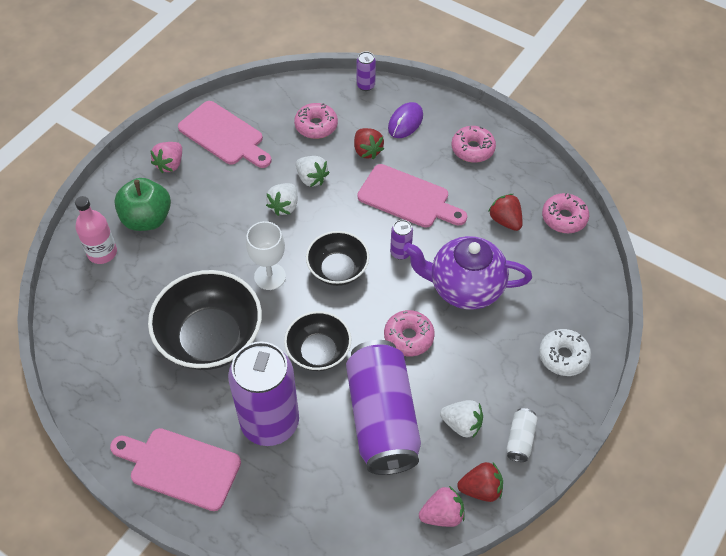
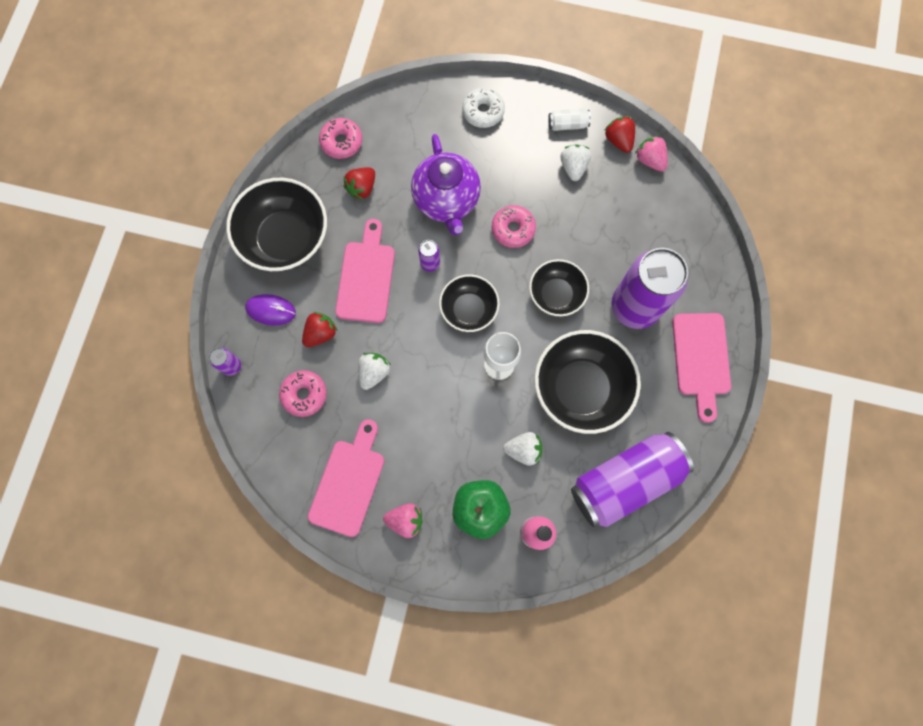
camera: 110 degrees left, 20 degrees up
(284, 206) = (416, 384): white strawberry -> white strawberry (523, 450)
(382, 418) = (593, 225): purple can -> purple can (625, 481)
(472, 149) = (286, 238): pink donut -> black bowl

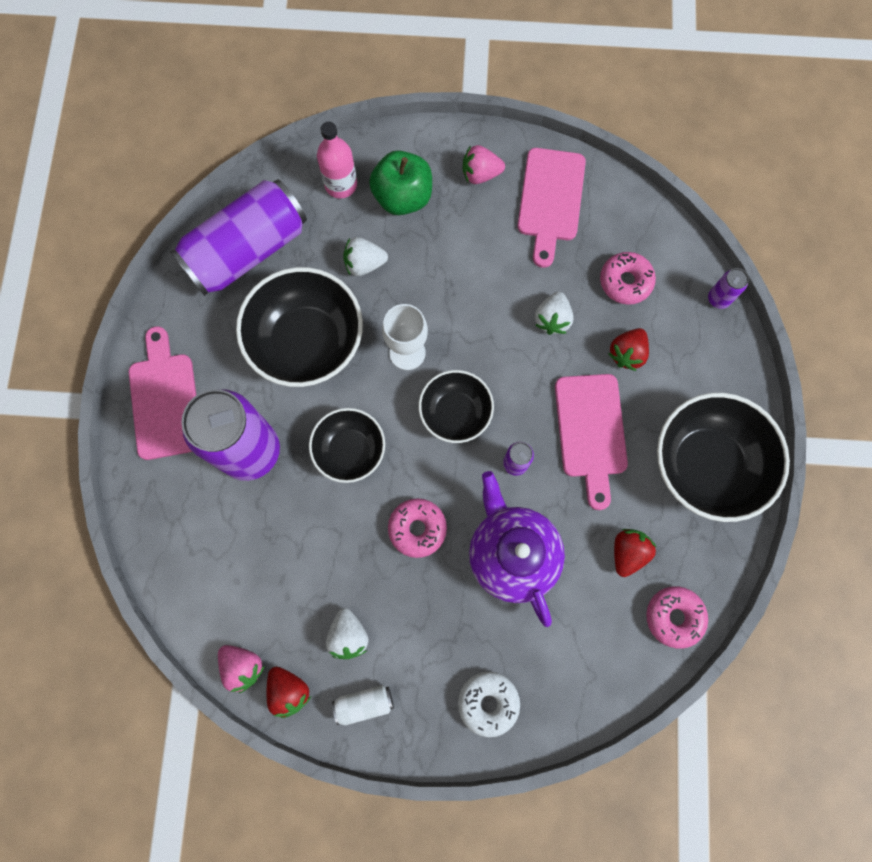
camera: 170 degrees right, 0 degrees up
(271, 310) = (695, 371): purple mouse -> none

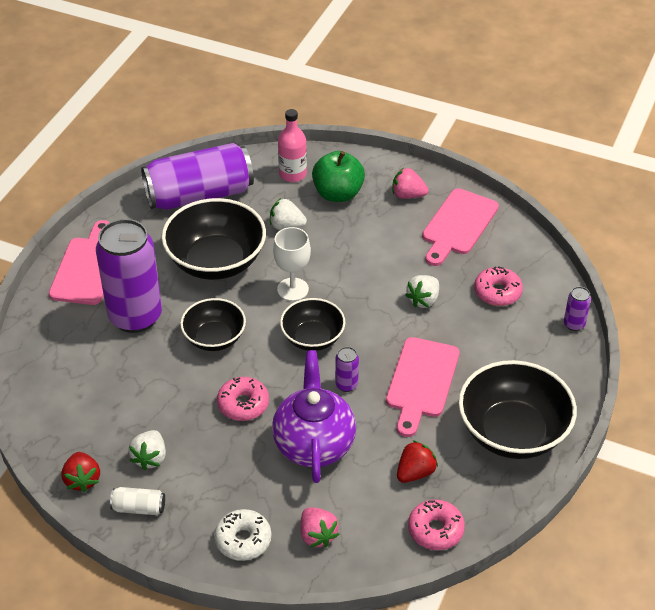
camera: 20 degrees right, 30 degrees down
(243, 666) = (54, 452): pink strawberry -> pink strawberry (317, 535)
(627, 353) = (477, 339): red strawberry -> none

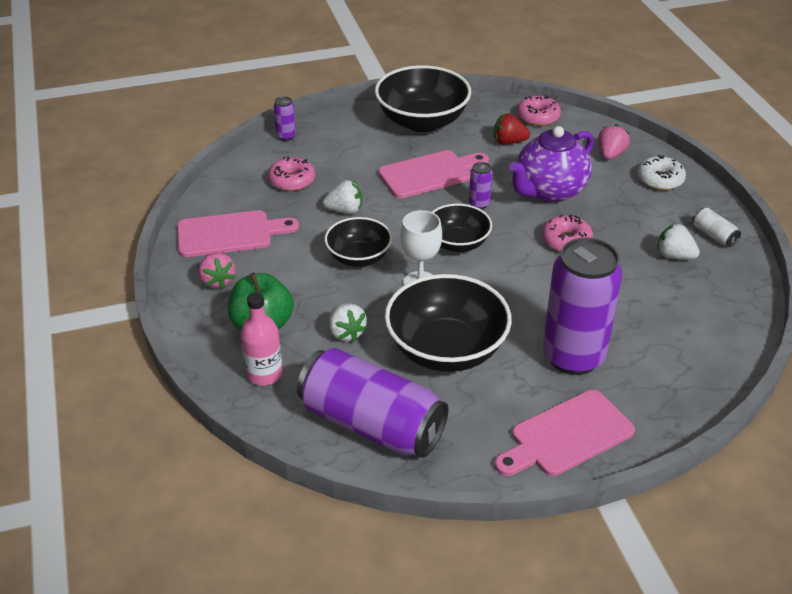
camera: 130 degrees left, 5 degrees down
(82, 480) = (740, 275): red strawberry -> none
(150, 458) = (674, 256): white strawberry -> white strawberry turned 120 degrees counterclockwise
(214, 338) = (529, 294): black bowl -> black bowl (359, 257)

